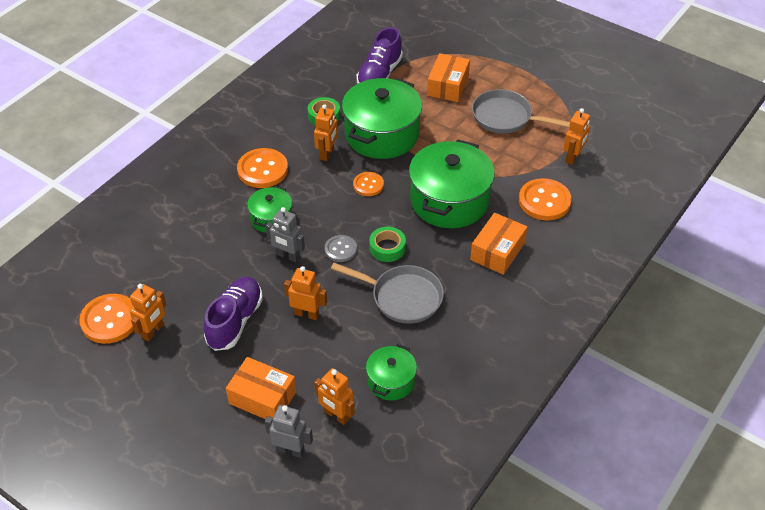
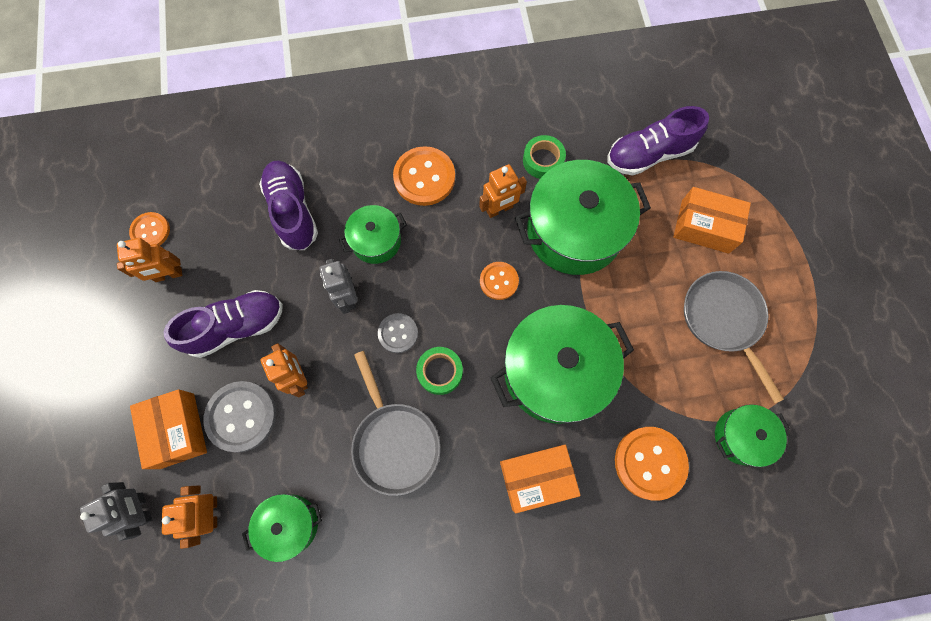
camera: 45 degrees right, 25 degrees up
(110, 320) = (150, 231): orange button -> orange button, size x0.60
(198, 242) = (293, 211): none -> purple shoe
(295, 358) = (241, 416): none -> grey button
(448, 86) = (705, 226): orange box -> orange box turned 45 degrees clockwise
(573, 157) = (741, 436): orange robot -> green pot

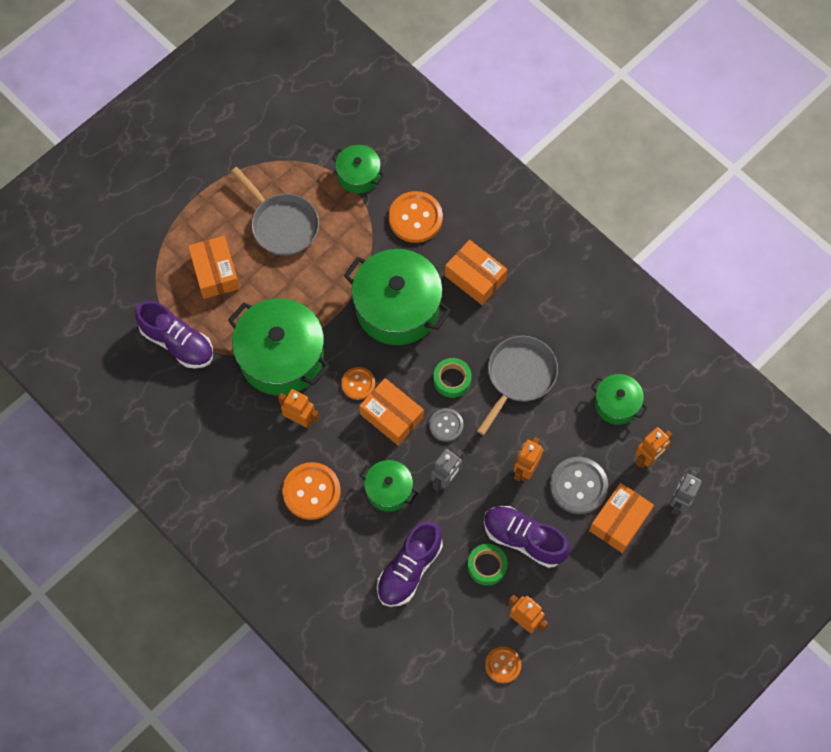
camera: 125 degrees left, 5 degrees down
(444, 290) = (391, 416): none -> orange box
(543, 160) = (236, 414): green tape -> green tape (487, 566)
(723, 320) = (282, 224): grey pan -> grey pan turned 75 degrees counterclockwise

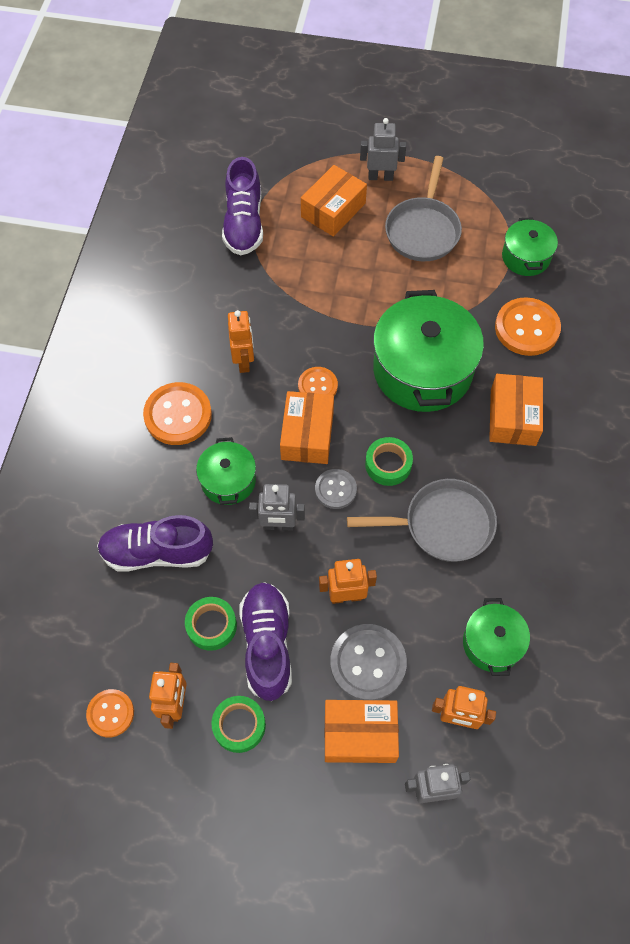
camera: 55 degrees right, 5 degrees down
(211, 219) = (380, 177): none -> grey robot
(281, 357) = (294, 308): green pot -> none
(565, 590) = (239, 725): none -> green tape

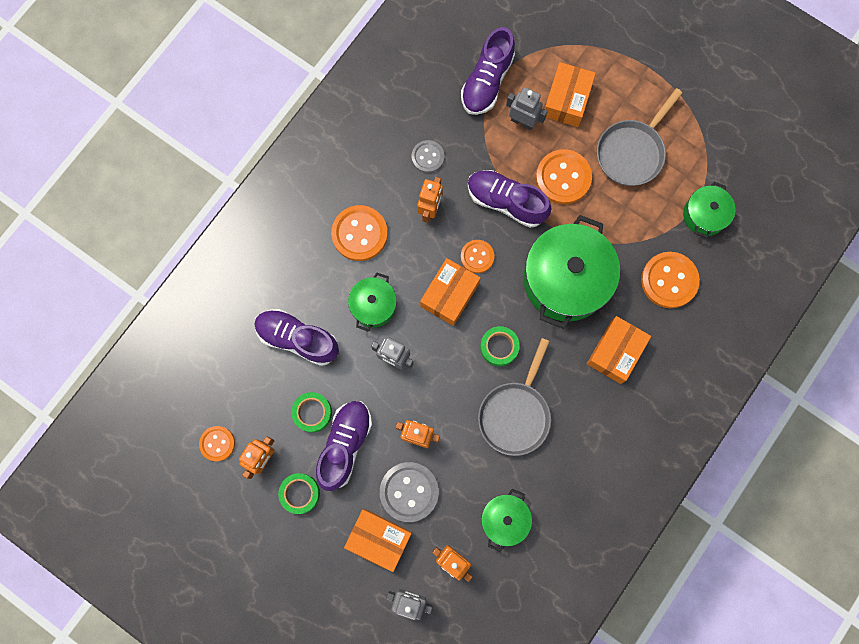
camera: 25 degrees right, 15 degrees up
(321, 322) = (506, 202): none -> purple shoe
(333, 210) = (566, 100): orange box -> orange box turned 45 degrees counterclockwise
(335, 489) = (449, 349): grey button -> grey button (428, 157)
(367, 278) = (563, 177): none -> orange button
(380, 177) = (622, 84): grey robot -> grey robot (522, 122)
(442, 525) = (515, 414): grey pan -> grey pan turned 90 degrees clockwise

